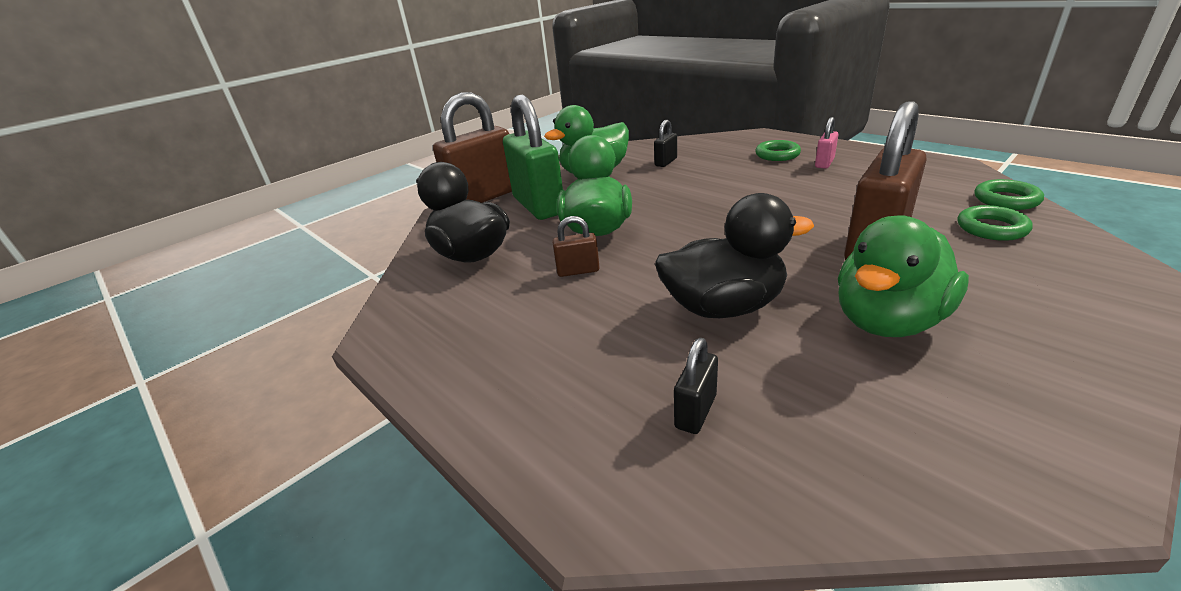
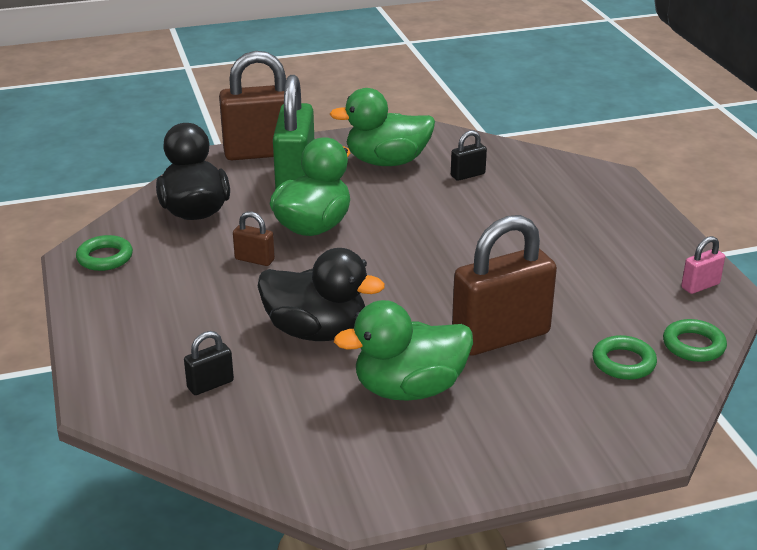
camera: 25 degrees right, 0 degrees up
(777, 155) = (584, 209): green ring -> green ring (105, 258)
(824, 163) = (610, 239): pink padlock -> pink padlock (700, 286)

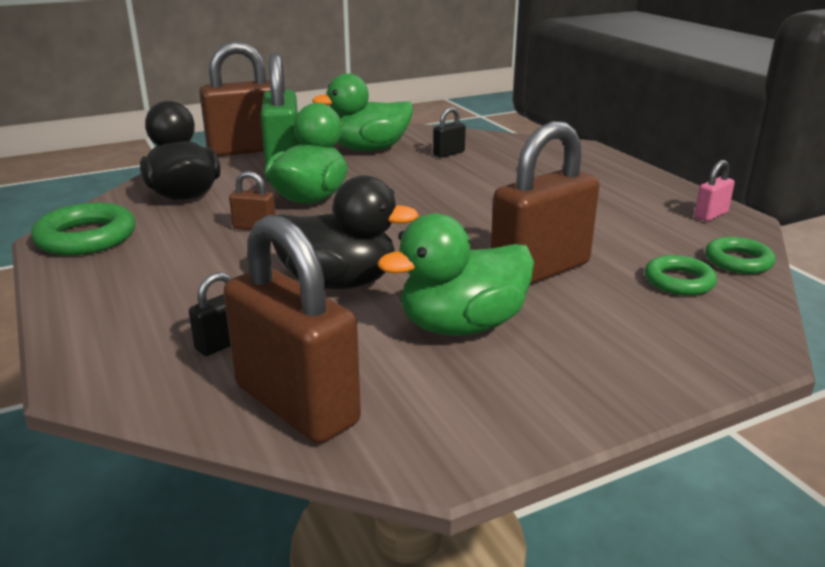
camera: 10 degrees left, 5 degrees down
(105, 258) = (86, 237): green ring -> green ring, size x1.58
(258, 447) = (296, 405): none -> brown padlock

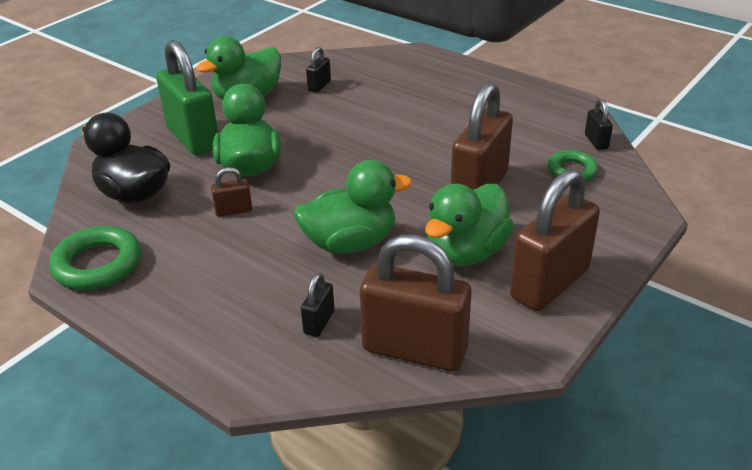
camera: 25 degrees left, 10 degrees up
(246, 150) = (136, 126): brown padlock -> brown padlock (549, 284)
(338, 282) = (350, 243): black duck -> green duck
(711, 215) = (554, 103): pink padlock -> none
(738, 261) = (596, 142): green ring -> black padlock

